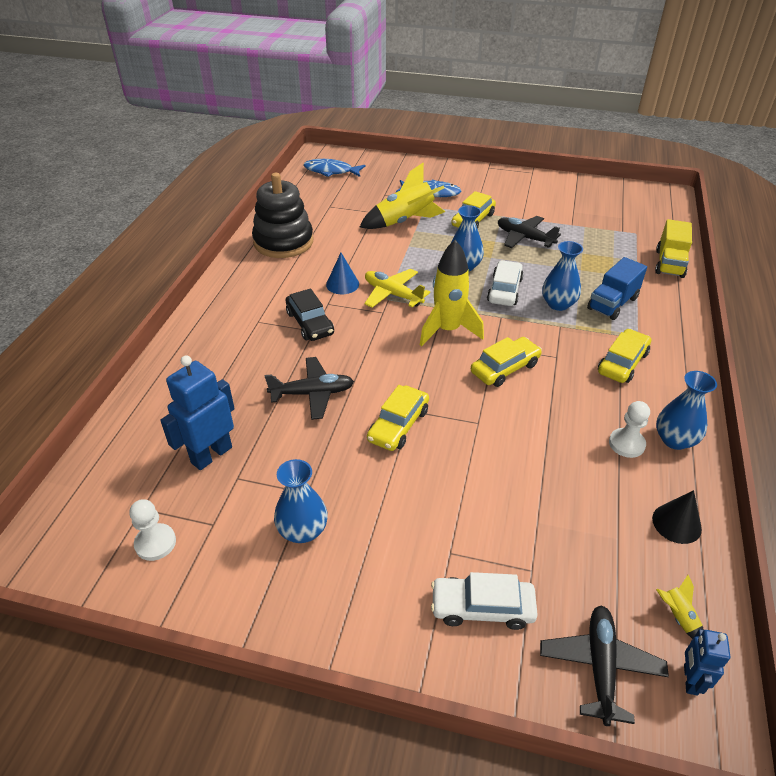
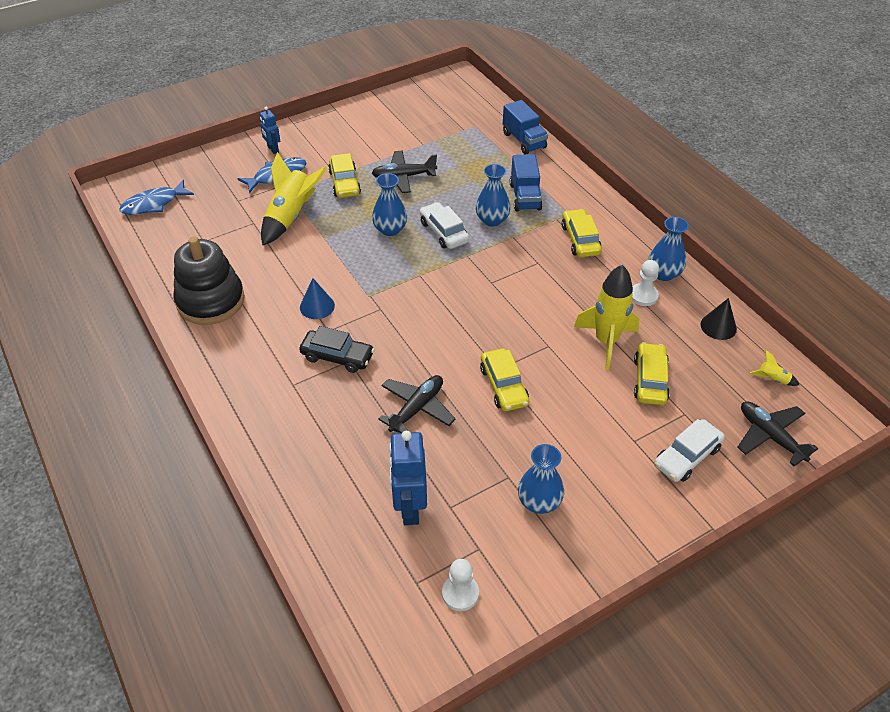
camera: 45 degrees left, 5 degrees up
(393, 294) = (368, 289): yellow plane -> none
(448, 330) = (445, 291): yellow rocket -> yellow rocket (606, 341)
(505, 368) = (517, 294): yellow car -> yellow car (650, 380)
(669, 264) = (524, 140): yellow truck -> blue truck
(690, 680) = (810, 407): blue robot -> blue robot (273, 149)

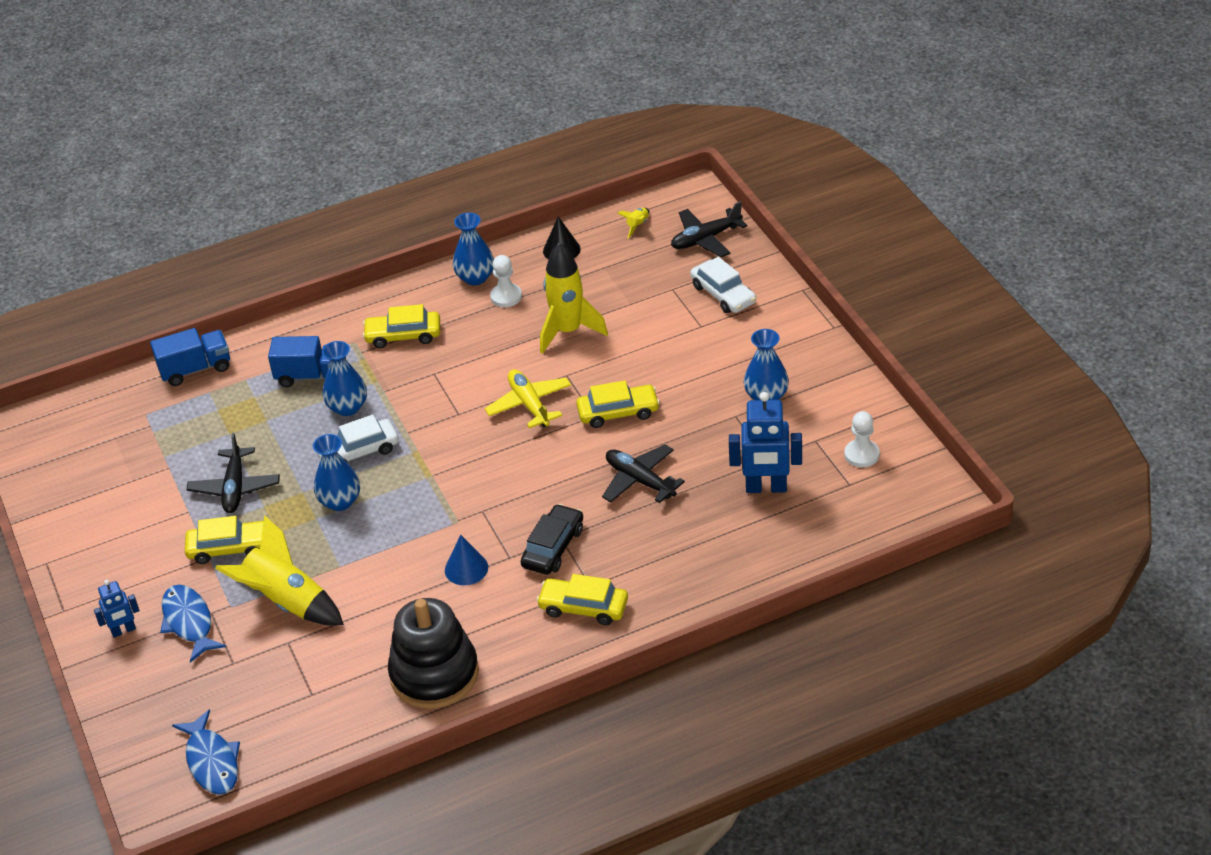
camera: 80 degrees left, 5 degrees down
(507, 325) = (529, 404): none -> yellow plane
(650, 380) = (626, 306): yellow car -> yellow car (583, 607)

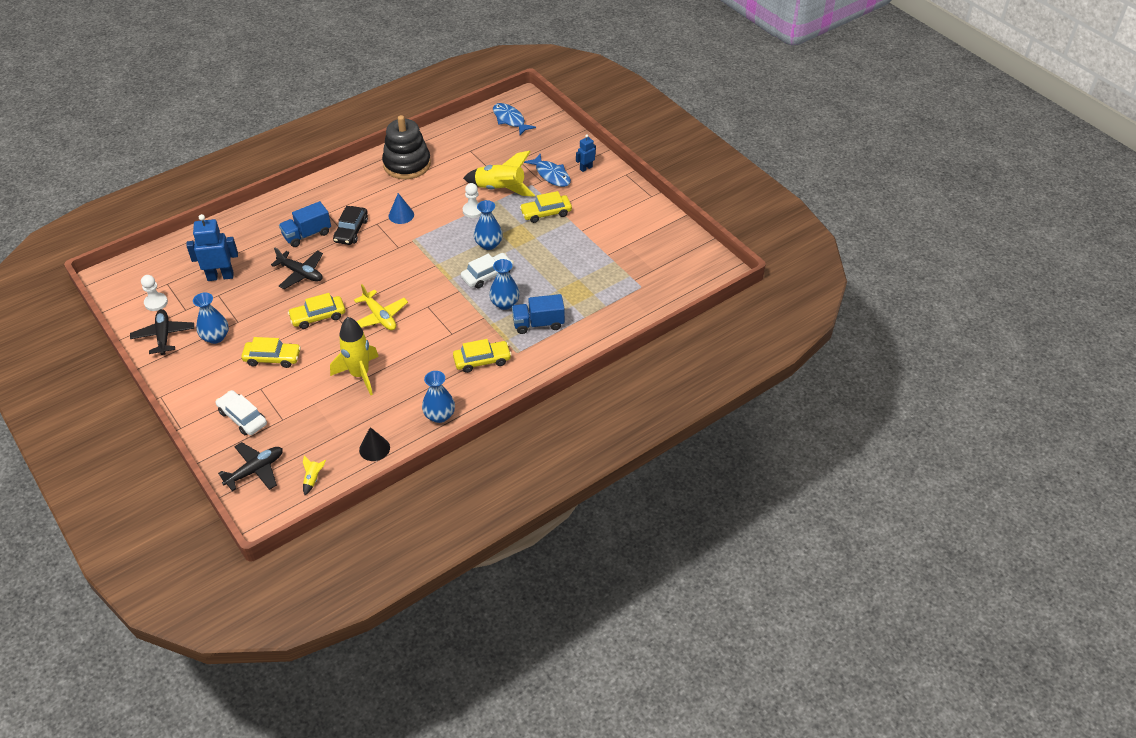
camera: 165 degrees right, 5 degrees up
(195, 369) = (623, 321): blue truck -> blue truck (307, 234)
(235, 488) = (558, 246): black plane -> black plane (164, 336)
(506, 296) = (412, 400): white pawn -> white pawn (473, 210)
(583, 607) = (330, 202): yellow car -> yellow car (272, 358)

